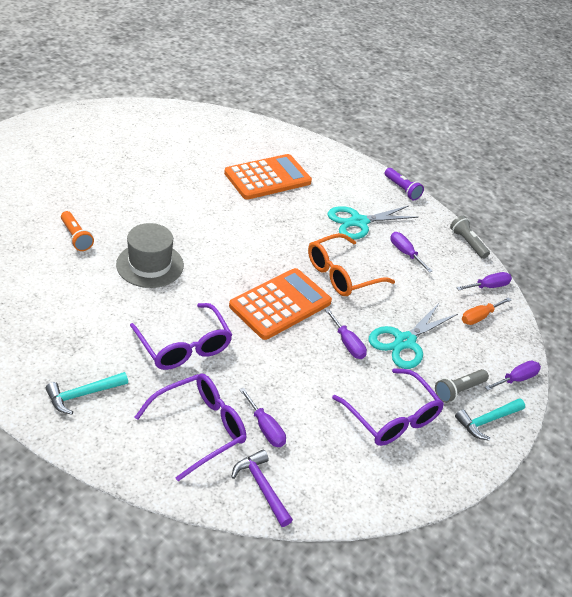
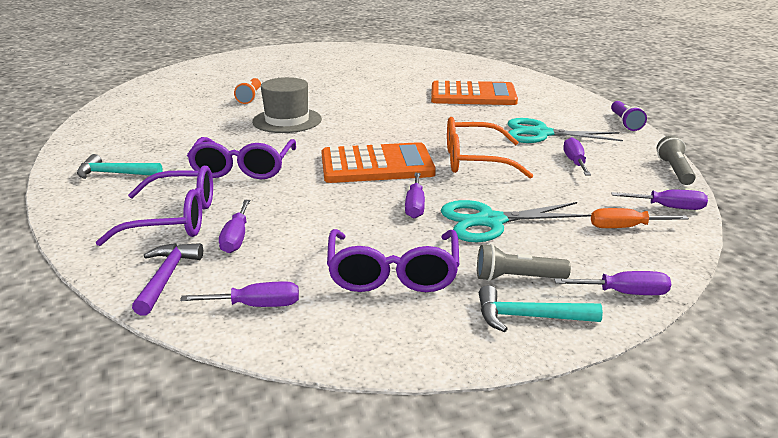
camera: 40 degrees right, 15 degrees down
(343, 483) = (256, 305): none -> purple screwdriver

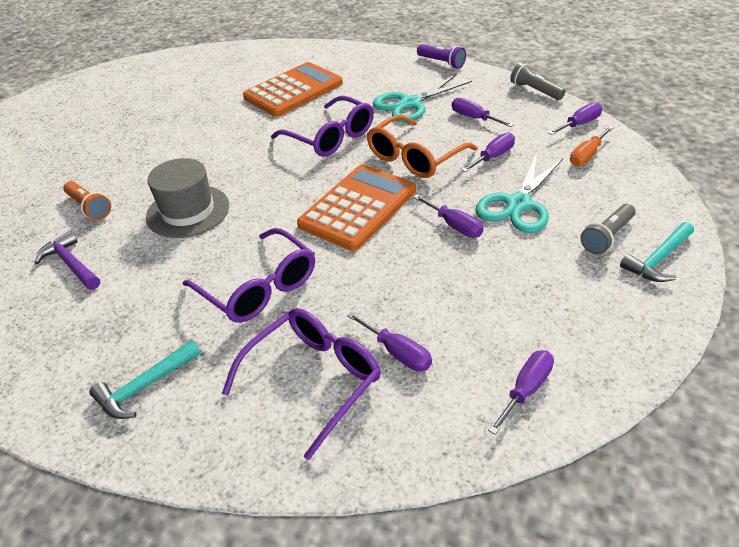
camera: 45 degrees left, 15 degrees up
(166, 277) = (424, 430): purple hammer -> purple hammer (71, 264)
(393, 273) = (546, 291): purple glasses -> purple glasses (331, 137)
(624, 293) = (663, 205): purple screwdriver -> purple screwdriver (493, 157)

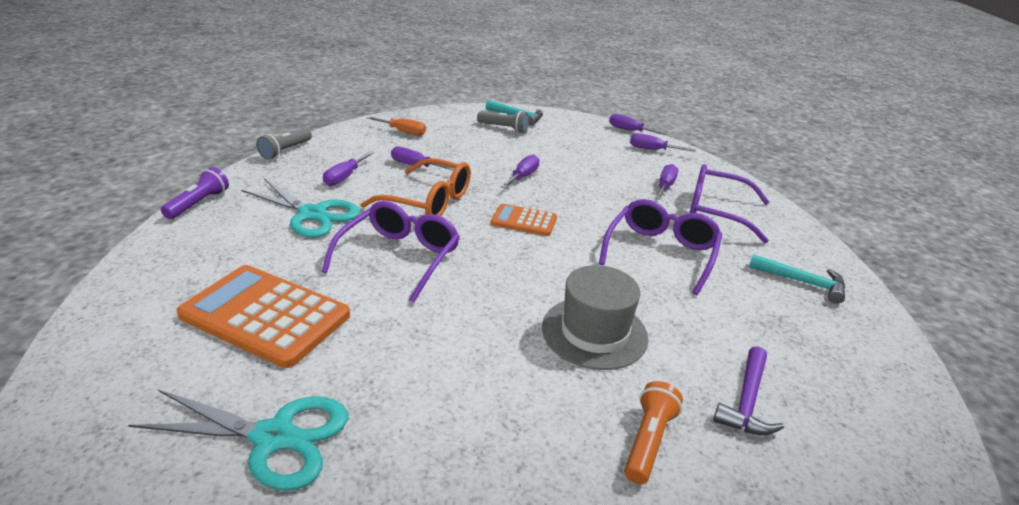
camera: 115 degrees left, 10 degrees down
(358, 208) = (524, 221): orange calculator -> orange calculator, size x0.54
(518, 204) = (481, 154): turquoise scissors -> turquoise scissors (274, 437)
(579, 124) = (352, 133): purple screwdriver -> purple screwdriver (629, 131)

